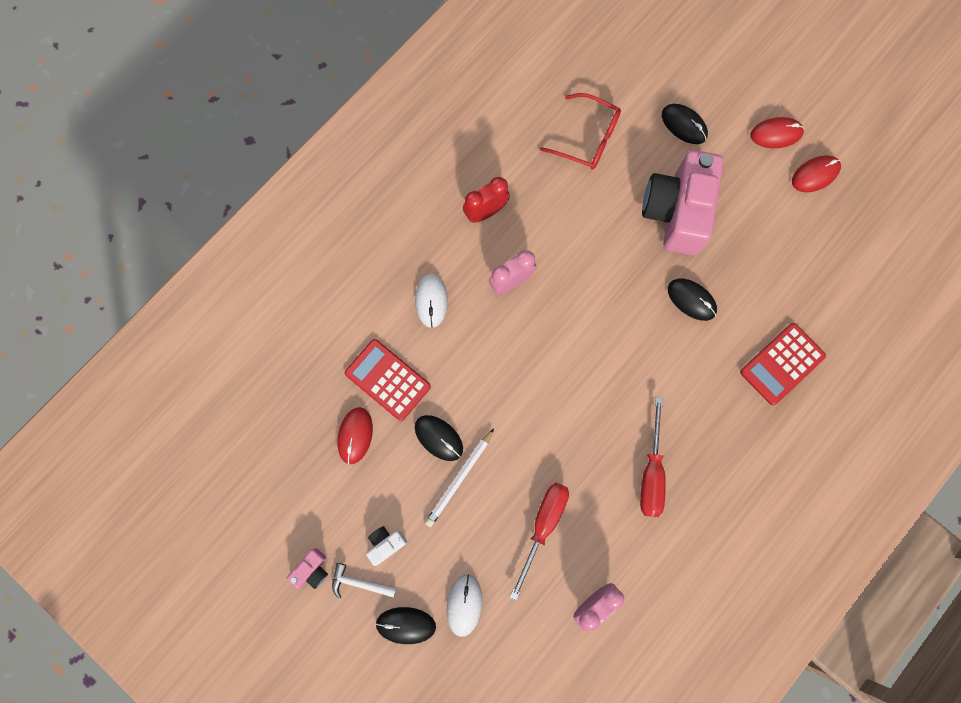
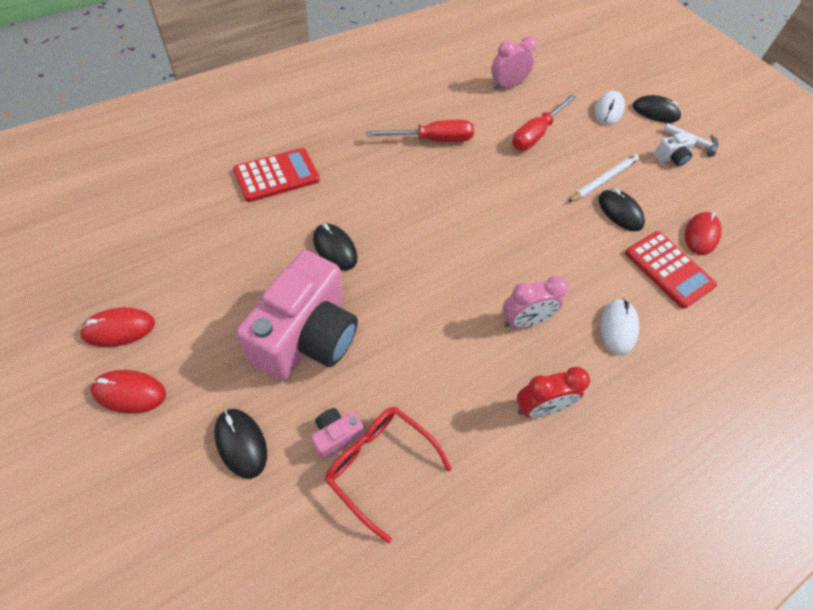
camera: 170 degrees left, 20 degrees down
(312, 570) = (734, 159): pink camera -> pink camera (336, 436)
(651, 472) = (433, 140): red screwdriver -> red screwdriver turned 60 degrees clockwise

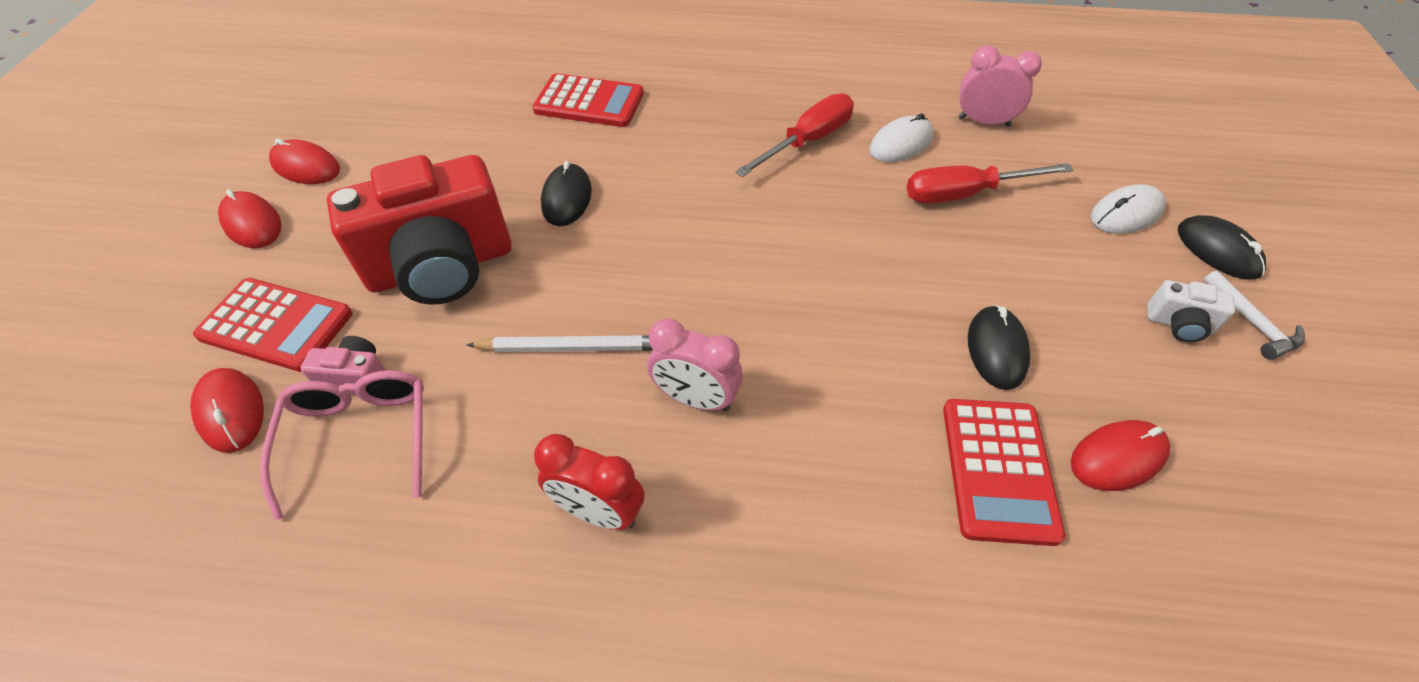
camera: 45 degrees right, 5 degrees down
(241, 443) = (276, 325): black mouse -> red calculator
(280, 512) = (231, 411): none -> red mouse
(307, 337) = (442, 266): pink camera -> red camera
(379, 465) = (360, 437): red glasses -> pink glasses
(433, 140) = (807, 141): red screwdriver -> red screwdriver turned 75 degrees counterclockwise
(603, 180) = (1014, 296): white pencil -> white pencil (571, 348)
(618, 328) = (822, 492): white mouse -> white mouse (901, 143)

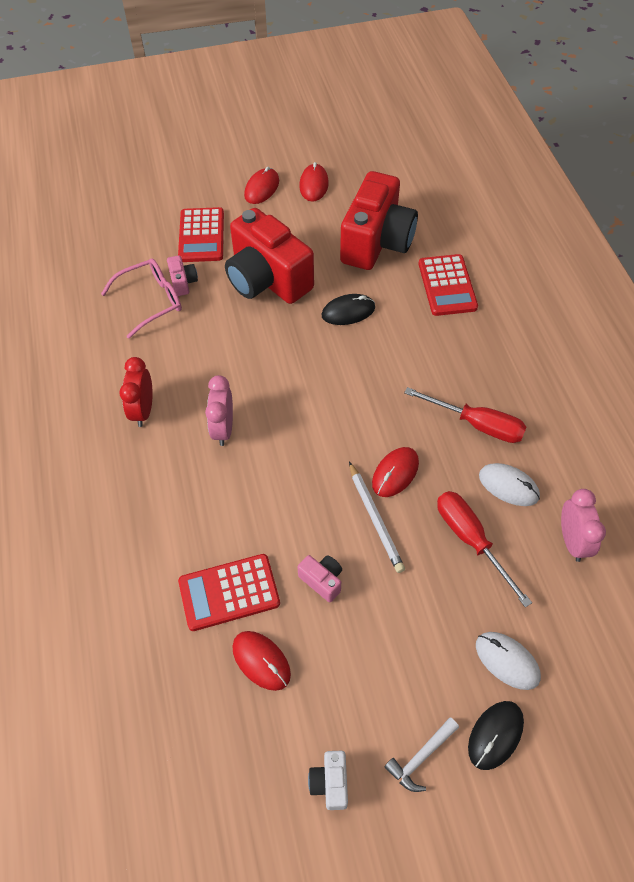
camera: 70 degrees right, 5 degrees up
(231, 411) = (148, 248): red mouse -> red mouse (395, 473)
(469, 138) = (376, 242): none -> red camera
(571, 348) = (235, 360): white pencil -> white pencil (375, 519)
(996, 349) = (322, 580): black mouse -> pink camera
(1179, 324) = (396, 701): white camera -> white camera (330, 783)

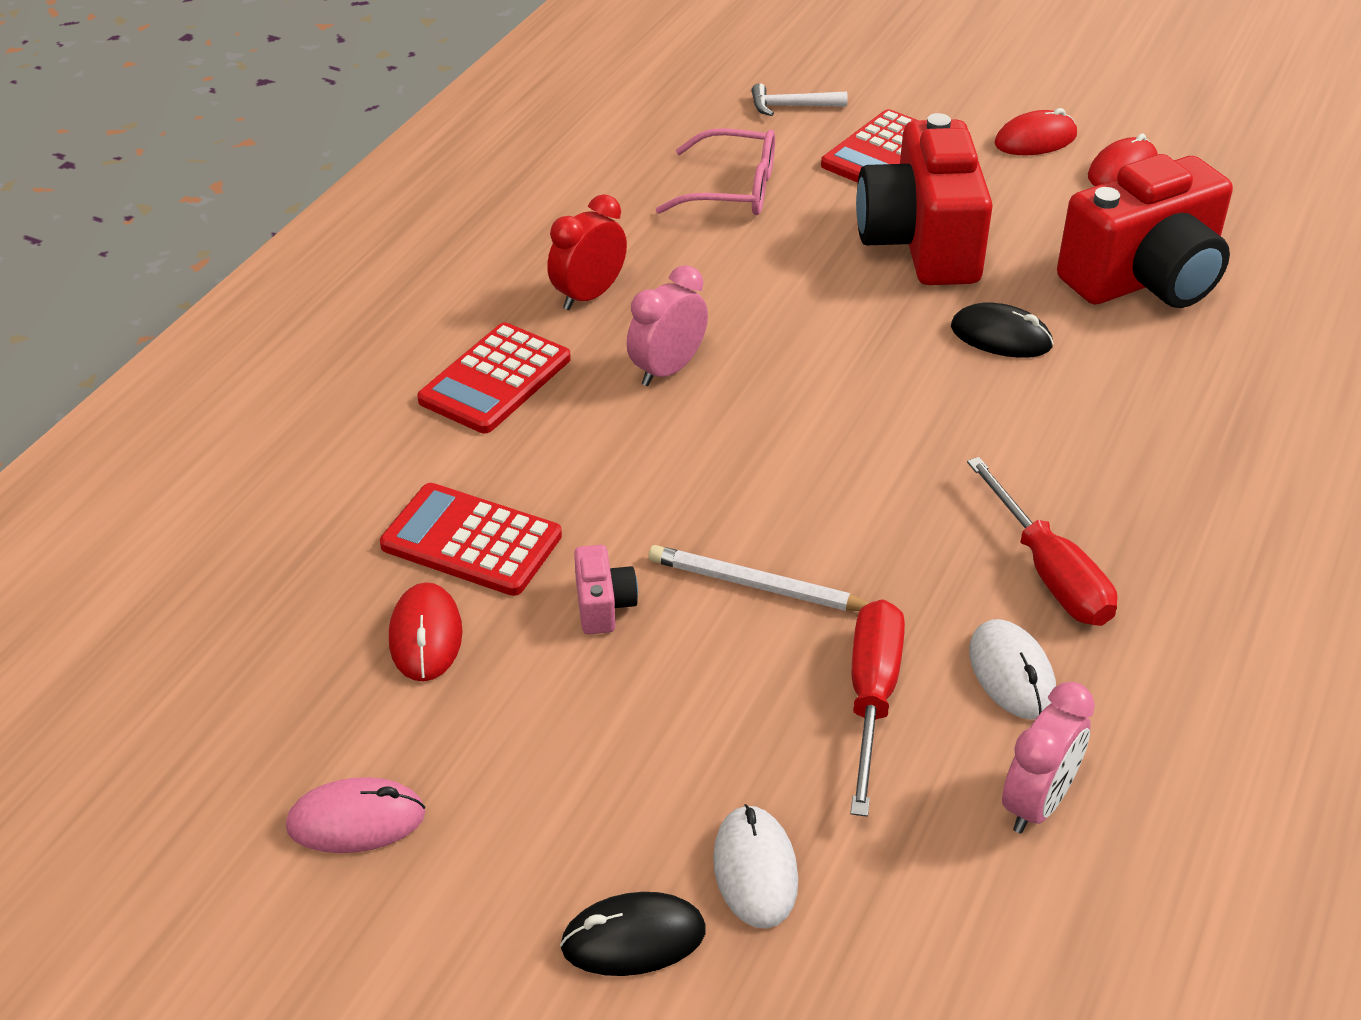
camera: 40 degrees right, 15 degrees down
(183, 282) = (798, 190): pink camera -> none
(330, 783) = (356, 820): white camera -> pink mouse
(375, 519) = (758, 586): white pencil -> white pencil turned 90 degrees clockwise
(395, 473) = (850, 554): red mouse -> none
(421, 757) = (501, 883): white hammer -> white hammer (791, 106)
(447, 285) = (1203, 385): red calculator -> red calculator (495, 380)

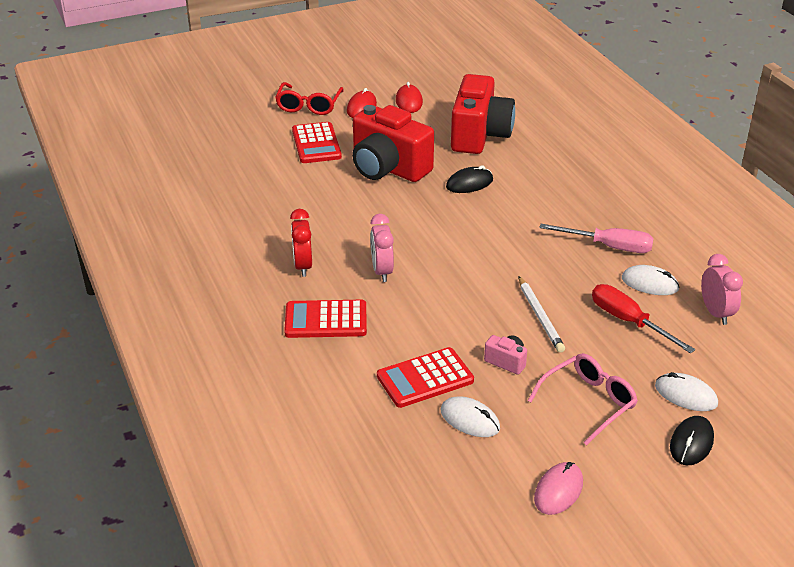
camera: 50 degrees left, 5 degrees down
(426, 636) = (470, 420): red mouse -> white mouse
(495, 380) = (326, 320): red calculator -> red calculator turned 105 degrees clockwise
(733, 190) = (284, 192): pink glasses -> pink glasses (588, 402)
(758, 586) = (540, 316): white pencil -> white pencil turned 75 degrees counterclockwise
(791, 106) = (248, 147): white hammer -> none
(965, 97) = (308, 106): none -> red glasses
(1049, 572) = (609, 246): red screwdriver -> pink screwdriver

